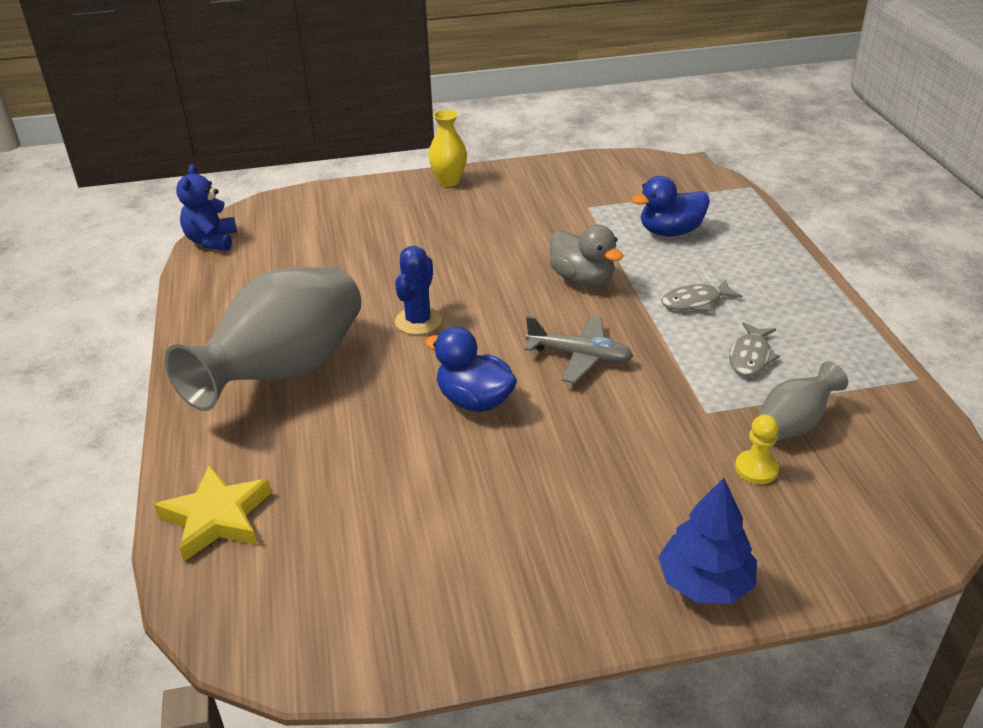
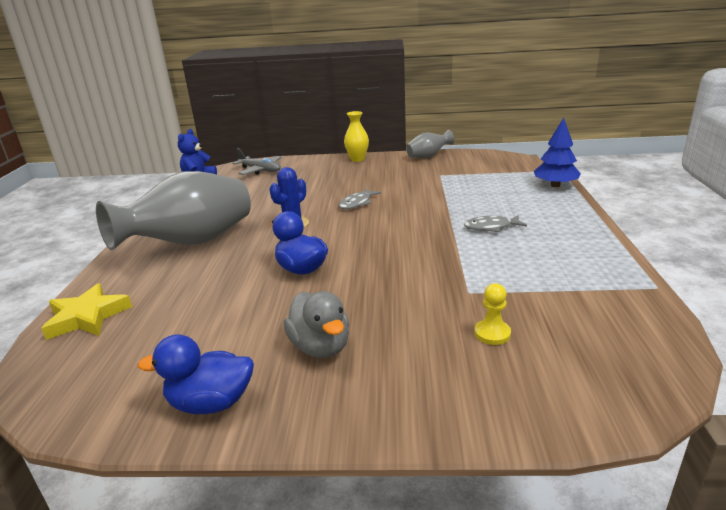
camera: 15 degrees right, 10 degrees down
(580, 357) = (390, 251): grey plane -> grey plane (260, 170)
(582, 279) = (415, 210): grey duck -> grey duck (320, 347)
(670, 232) = (491, 189): blue duck -> blue duck (211, 403)
(705, 582) = (410, 410): blue tree -> blue tree (555, 185)
(750, 357) = (519, 262): grey fish -> grey fish (357, 203)
(793, 424) = (537, 307): grey vase -> grey vase (428, 156)

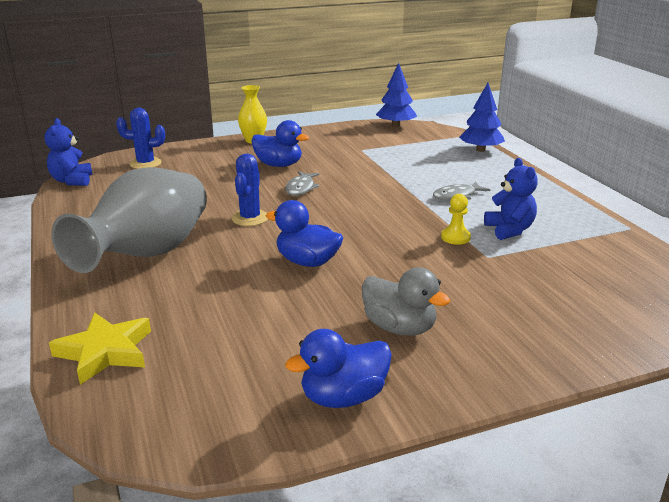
camera: 25 degrees left, 0 degrees up
(260, 170) = (145, 163): grey plane -> blue cactus
(358, 181) = (279, 165): none -> blue duck
(428, 156) = (330, 131): grey vase -> none
(491, 156) = (395, 125): none -> blue tree
(492, 333) = (537, 287): yellow pawn -> yellow pawn (455, 237)
(515, 268) = (509, 230): none -> blue teddy bear

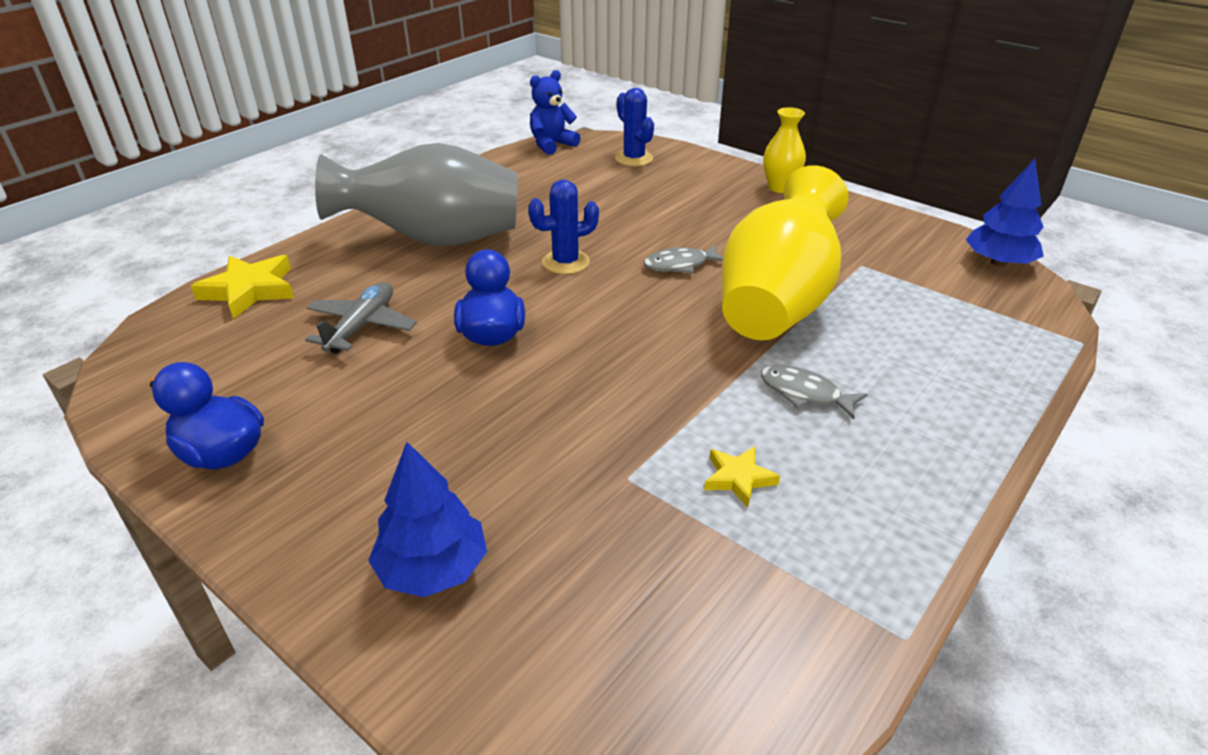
camera: 60 degrees right, 10 degrees up
(236, 308) = (362, 326): none -> grey plane
(279, 165) = (729, 228): blue duck -> none
(371, 177) = (777, 302): none -> yellow vase
(399, 328) = (381, 451): grey duck -> none
(455, 237) = (661, 430): yellow pawn -> none
(480, 150) = (1025, 368): blue tree -> blue tree (433, 568)
(509, 230) = (738, 478): blue teddy bear -> yellow star

